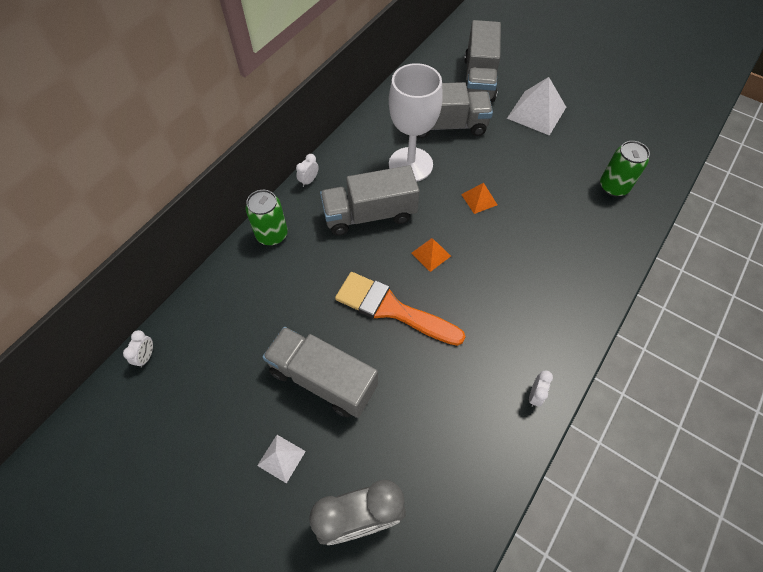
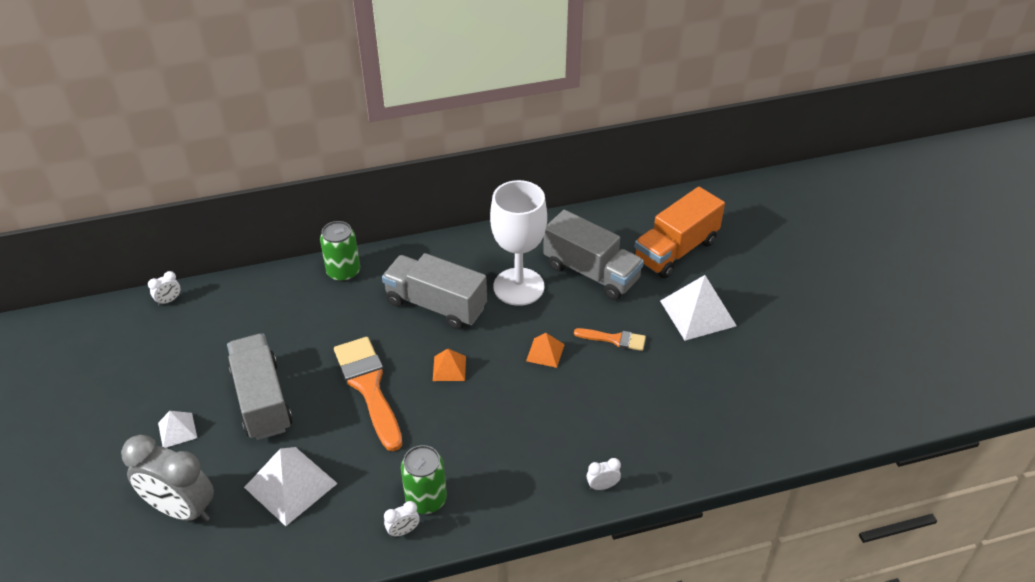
camera: 40 degrees right, 15 degrees down
(309, 181) = (418, 248): white clock -> white clock (602, 486)
(421, 428) = (290, 485): none -> white pyramid
(479, 79) = (676, 250): grey truck -> orange truck
(510, 161) = (614, 339): none -> orange brush
(613, 187) = (692, 425): green can -> green can (426, 499)

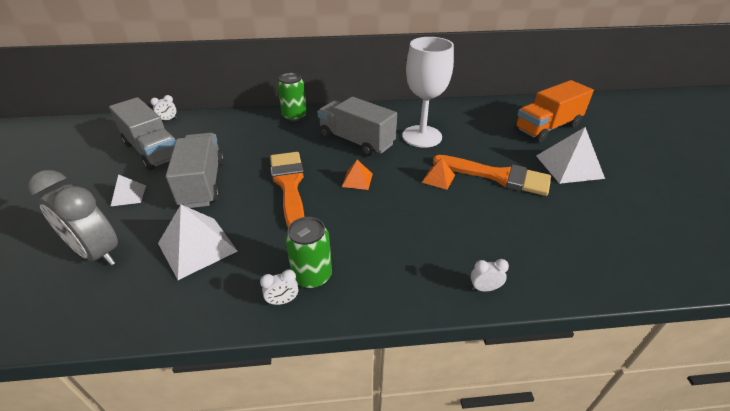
camera: 10 degrees right, 5 degrees down
(591, 273) = (479, 134): grey truck -> grey truck (152, 151)
(614, 339) = (497, 176): orange brush -> orange brush, size x1.92

